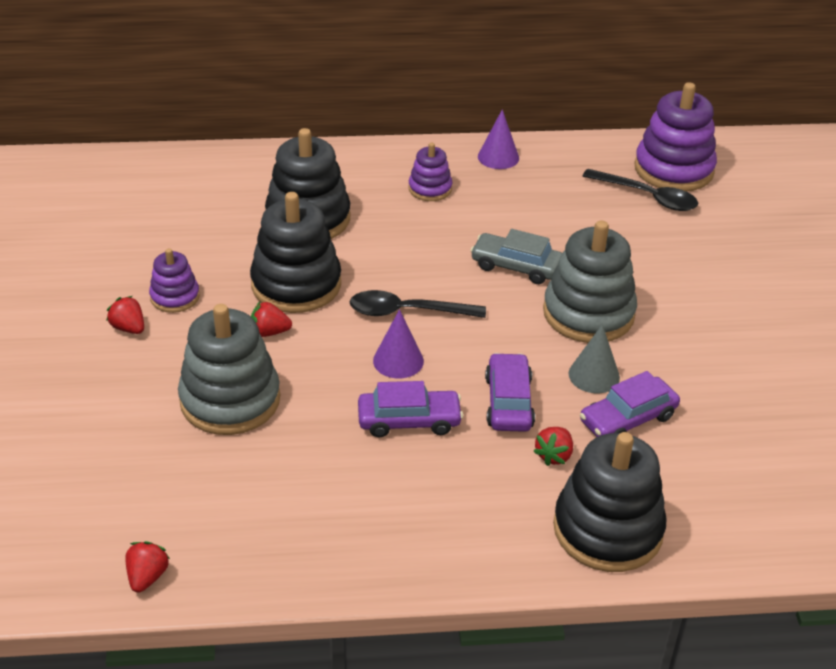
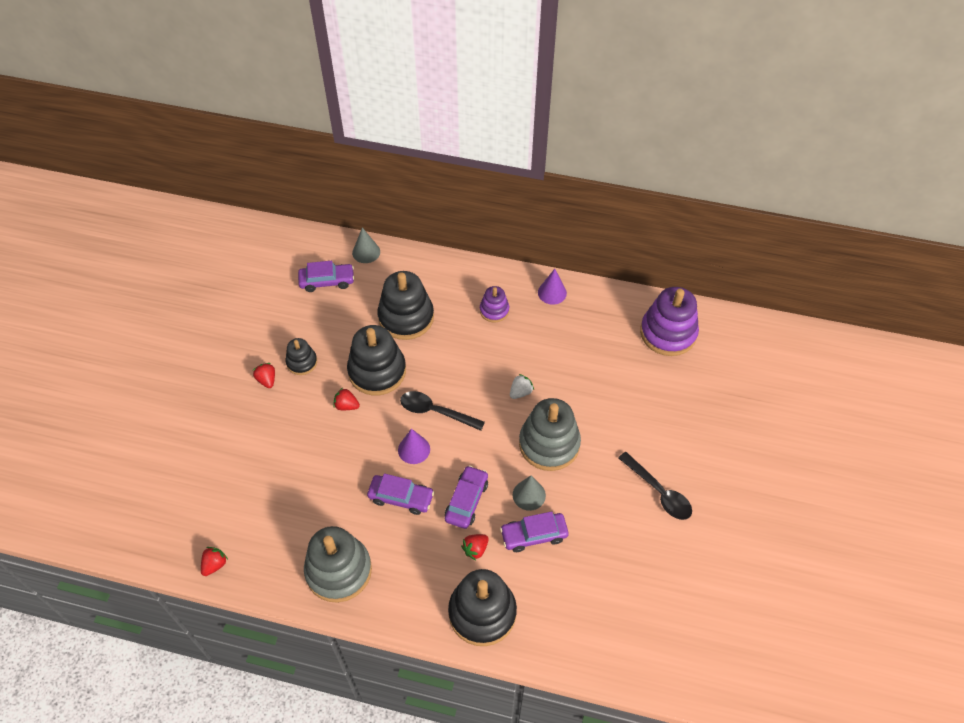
camera: 20 degrees right, 15 degrees up
(170, 201) = (327, 281): none -> purple car
(175, 297) = (302, 362): purple stacking toy -> black stacking toy
(213, 161) = (366, 252): none -> grey cone
(230, 400) = (304, 452): grey stacking toy -> grey stacking toy (339, 571)
(516, 266) = (520, 392): grey car -> white strawberry
(647, 197) = (637, 353): black spoon -> black spoon (659, 492)

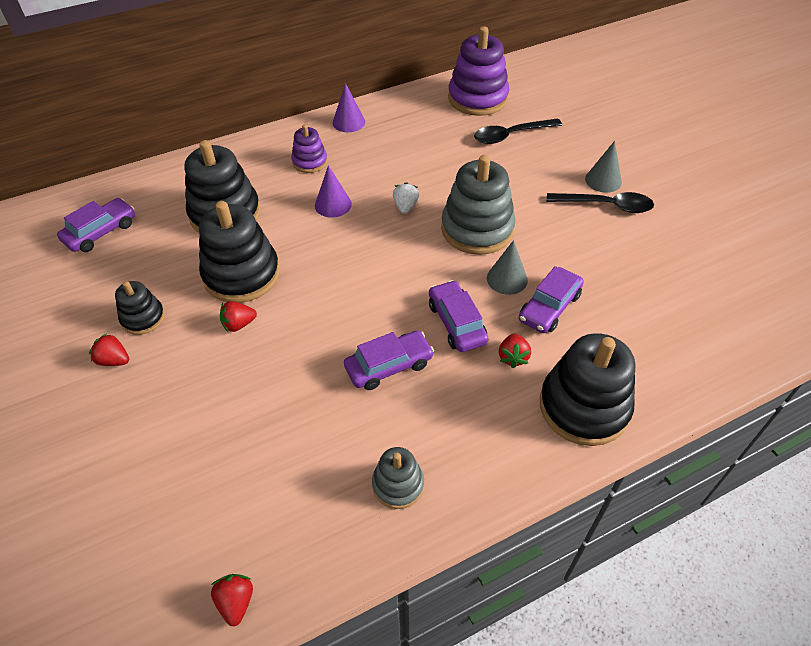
camera: 40 degrees left, 5 degrees down
(339, 571) = (398, 485): grey stacking toy -> grey stacking toy, size x0.54
(366, 252) = (123, 186): grey cone -> grey cone (603, 180)
(414, 449) = (355, 315): purple cone -> purple cone (333, 204)
(435, 412) = (342, 270): black spoon -> black spoon (511, 135)

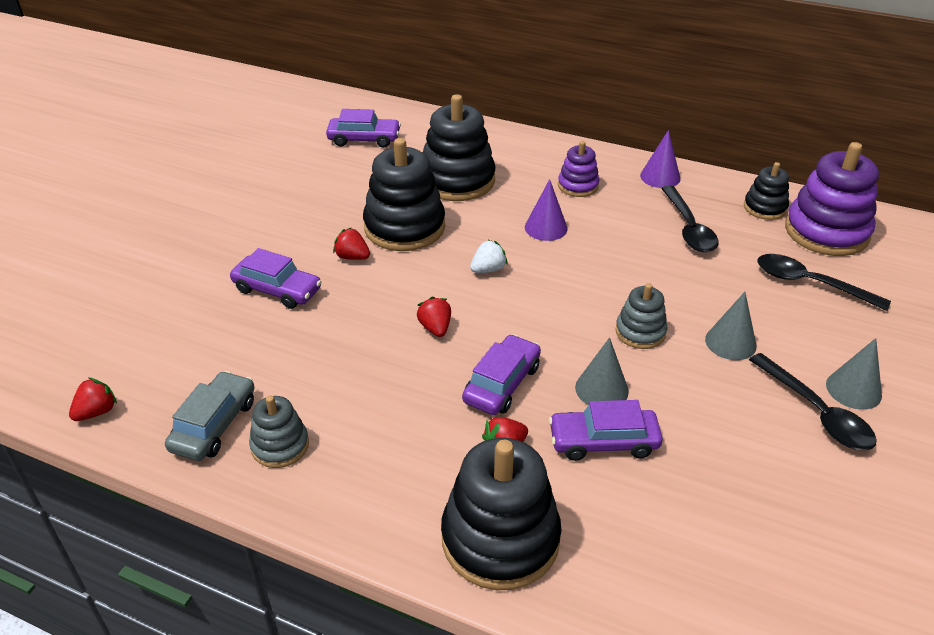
camera: 50 degrees right, 10 degrees down
(114, 360) = (254, 220): red strawberry -> red strawberry (435, 328)
(143, 318) = (306, 208): black stacking toy -> black stacking toy (765, 208)
(336, 518) = (214, 425): none -> grey car
(389, 366) = (402, 367): purple car -> purple car (277, 290)
(405, 207) = (603, 270): white strawberry -> white strawberry (488, 269)
(411, 145) = (689, 228): none -> black spoon
(477, 229) = (640, 332): grey stacking toy -> grey stacking toy, size x0.54
(524, 199) = (730, 342): none -> grey cone

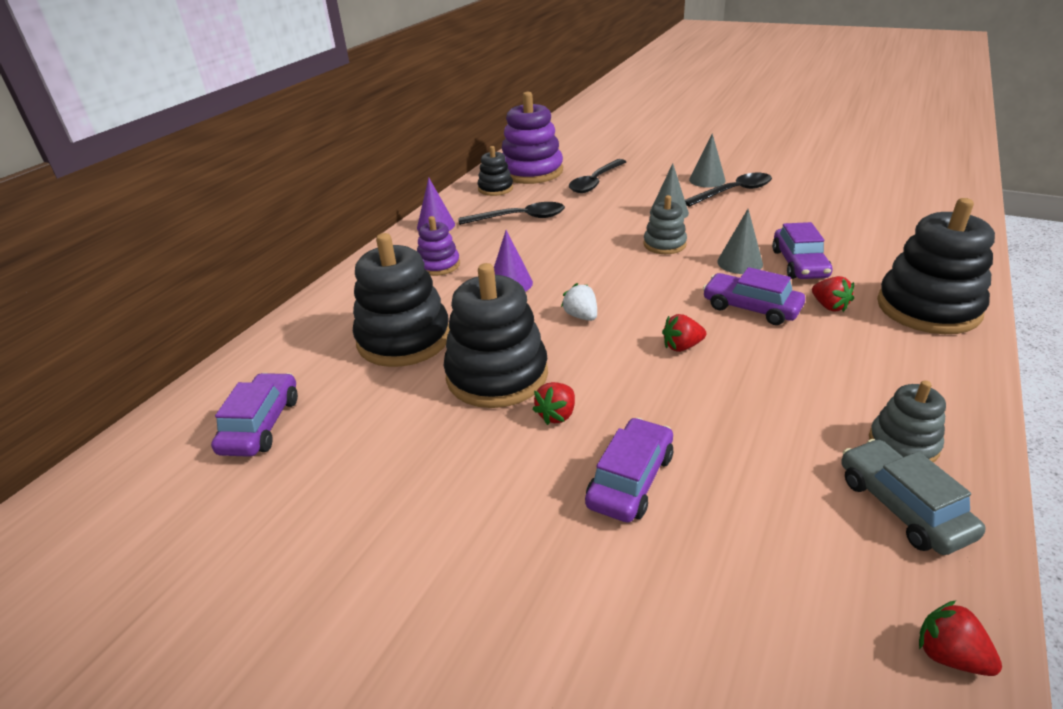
camera: 85 degrees left, 5 degrees down
(214, 425) = (902, 506): grey car -> grey car turned 45 degrees clockwise

